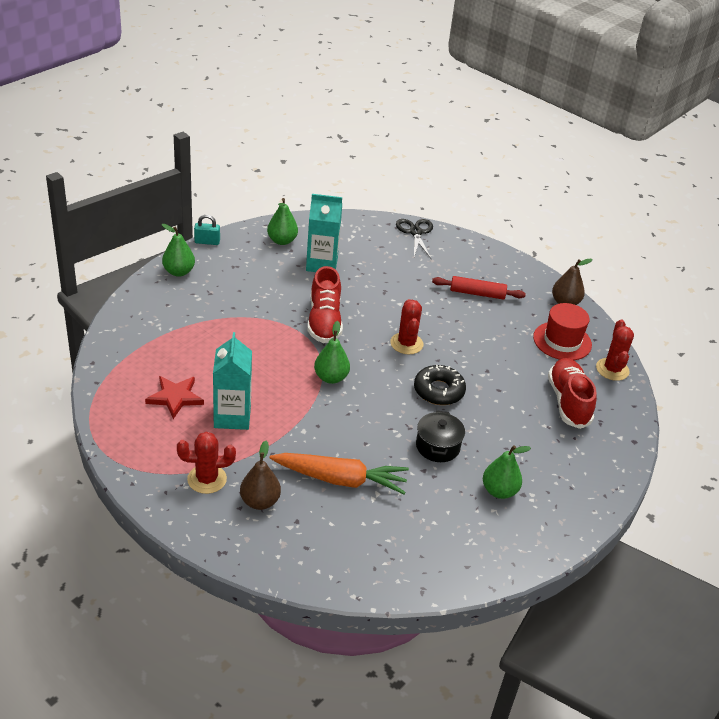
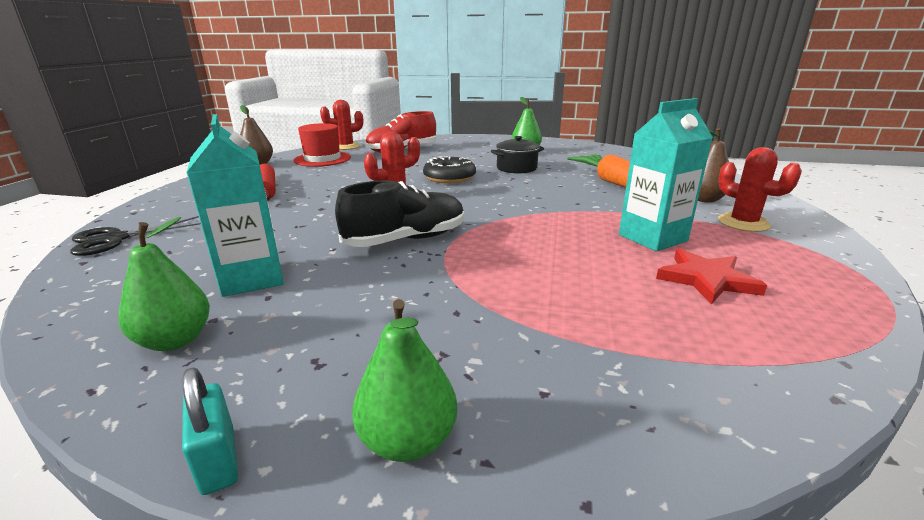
camera: 115 degrees left, 15 degrees down
(324, 321) = (406, 240): red shoe -> black shoe
(331, 377) = (503, 213): green pear -> none

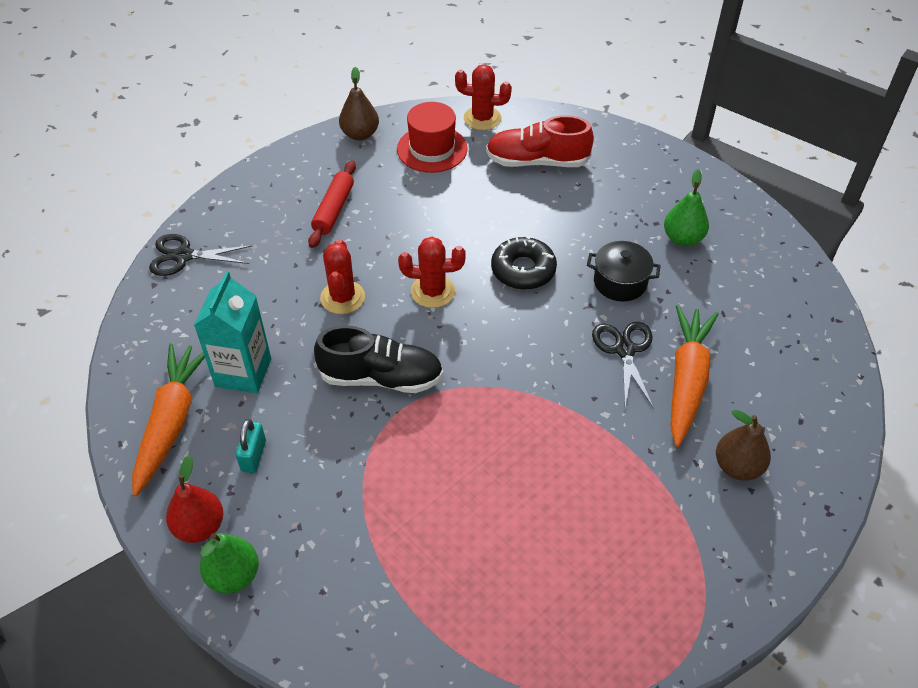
camera: 35 degrees right, 25 degrees up
(175, 340) = (171, 421): green pear -> orange carrot
(218, 460) = (152, 532): turquoise padlock -> turquoise padlock (253, 456)
(302, 415) = (200, 527): none -> red pear
(562, 184) = (624, 350): none -> black scissors
(652, 238) = (585, 496): turquoise carton -> none
(706, 279) = (550, 572): red star -> none
(743, 223) = (708, 528): red cactus -> red cactus (342, 297)

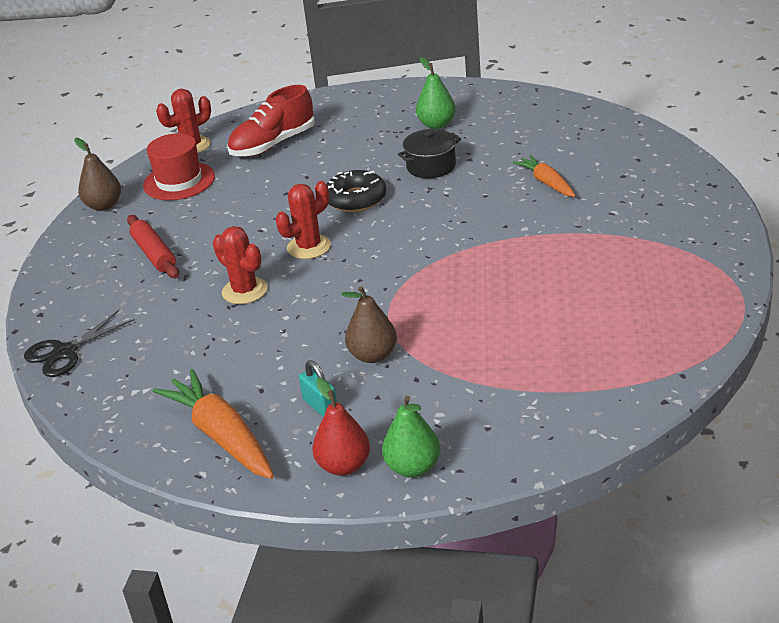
camera: 40 degrees left, 15 degrees down
(243, 372) = (234, 374): turquoise carton -> none
(381, 377) = (346, 308): black shoe -> none
(624, 350) = (487, 194): black scissors -> none
(687, 379) = (546, 183): orange carrot -> orange carrot, size x0.60
(737, 467) = (637, 199): brown pear -> brown pear (373, 355)

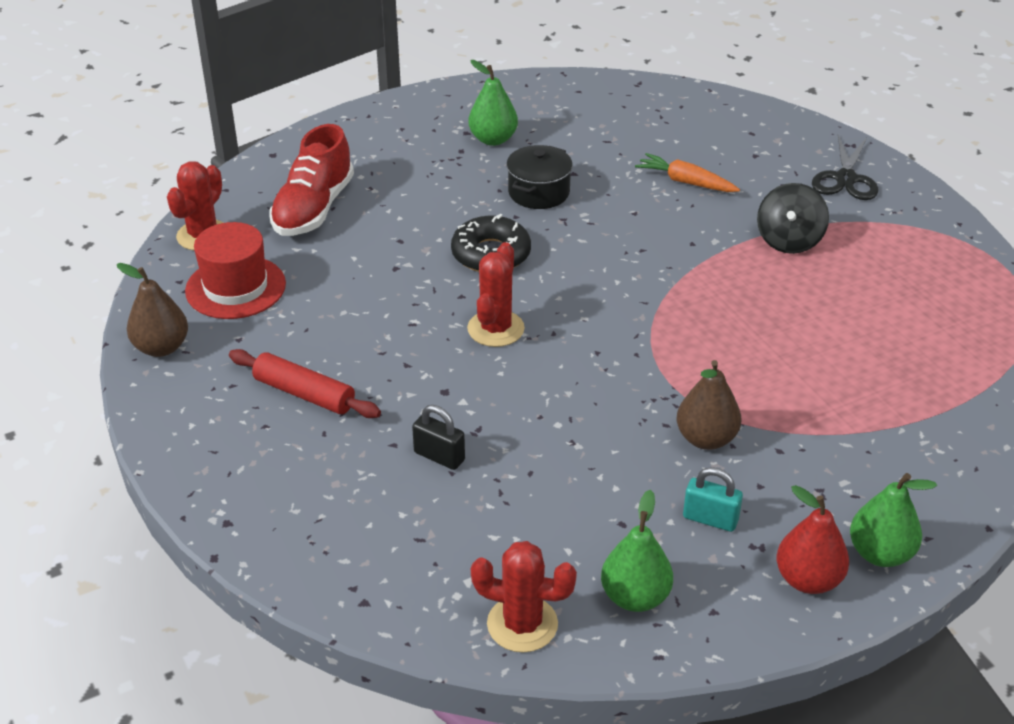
camera: 35 degrees left, 5 degrees up
(65, 352) = (319, 562): black scissors -> black scissors (845, 179)
(193, 314) = (439, 456): none -> black padlock
(221, 436) = (635, 597): orange carrot -> green pear
(244, 291) = (474, 407): red cactus -> red cactus (522, 624)
(581, 241) = (789, 241): none -> black spinning top

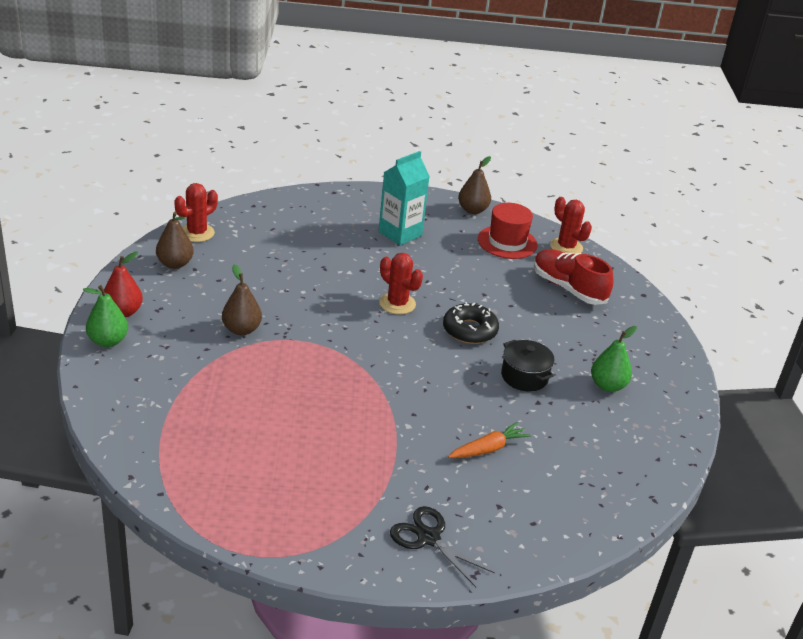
camera: 115 degrees right, 5 degrees down
(304, 393) = (400, 233): red rolling pin -> turquoise carton
(439, 456) = (317, 251): black padlock -> none
(635, 597) = (175, 264): green pear -> brown pear
(710, 519) = (190, 304): turquoise padlock -> none
(789, 241) = (378, 459): black spinning top -> none

